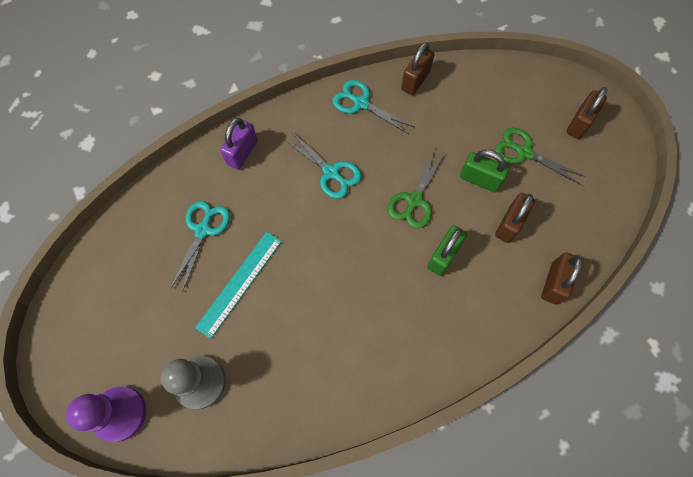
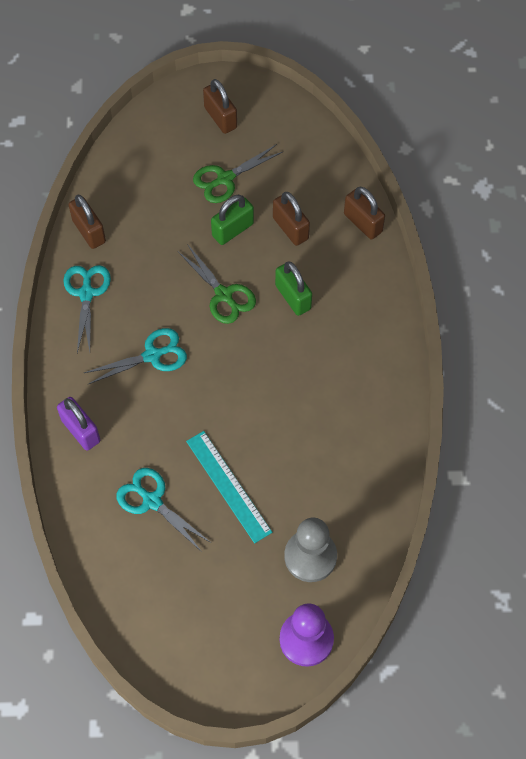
camera: 65 degrees left, 5 degrees down
(361, 103) = (86, 293): turquoise scissors -> turquoise scissors turned 120 degrees clockwise

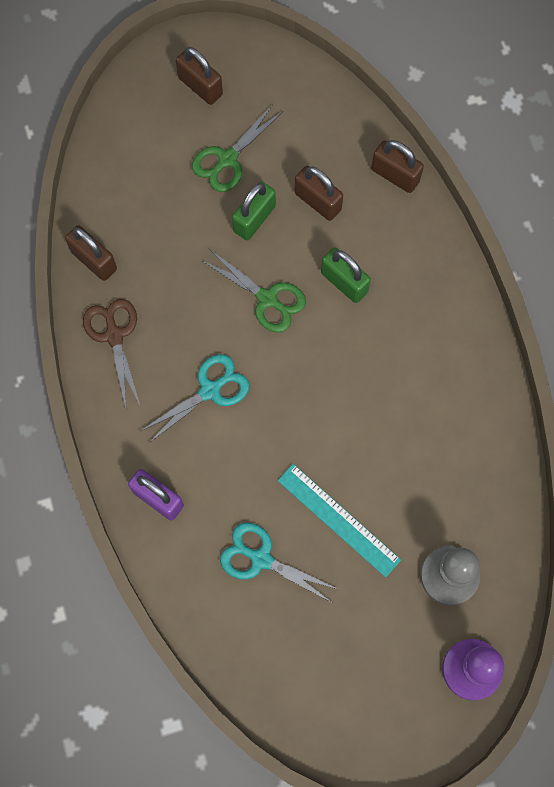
camera: 15 degrees left, 10 degrees up
(86, 293) = (114, 335): turquoise scissors -> brown scissors

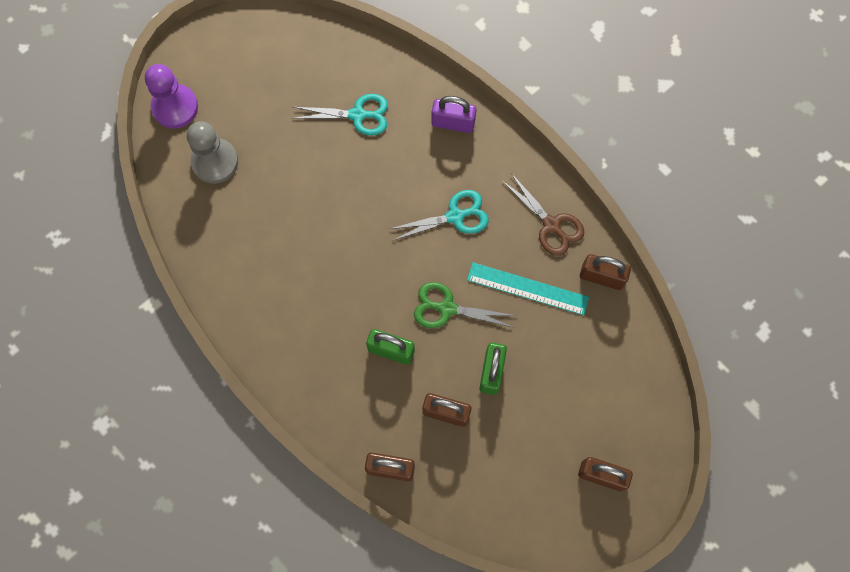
camera: 155 degrees right, 0 degrees up
(210, 390) = (455, 216): turquoise scissors -> turquoise scissors turned 135 degrees counterclockwise
(227, 159) = (541, 416): green scissors -> none
(338, 519) = (313, 165): turquoise ruler -> turquoise ruler (527, 289)

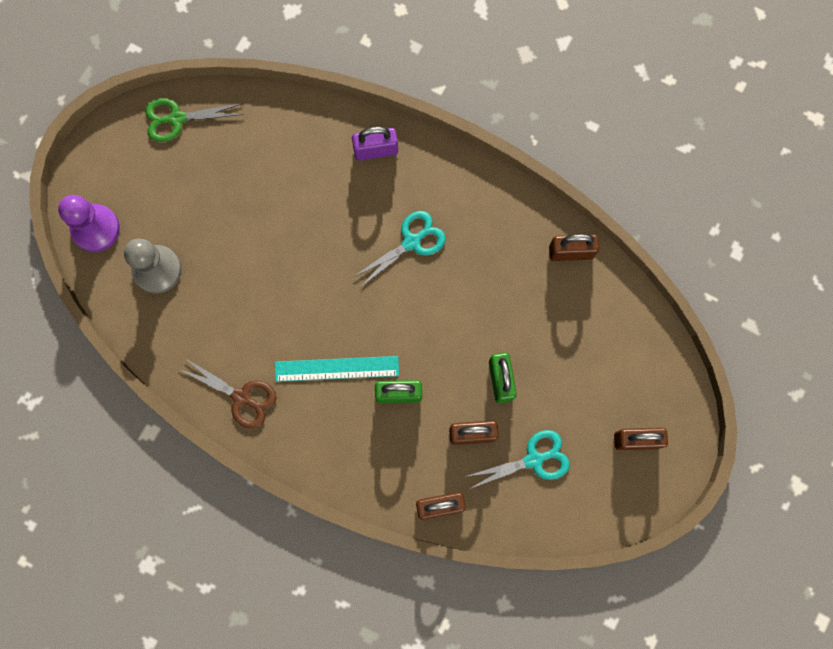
camera: 20 degrees left, 5 degrees up
(357, 115) = (280, 174): turquoise scissors -> turquoise scissors (534, 459)
(447, 308) = (436, 334): green scissors -> green scissors (177, 119)
(527, 289) = (505, 288): turquoise ruler -> turquoise ruler (336, 369)
(551, 225) = (506, 218): brown scissors -> brown scissors (241, 397)

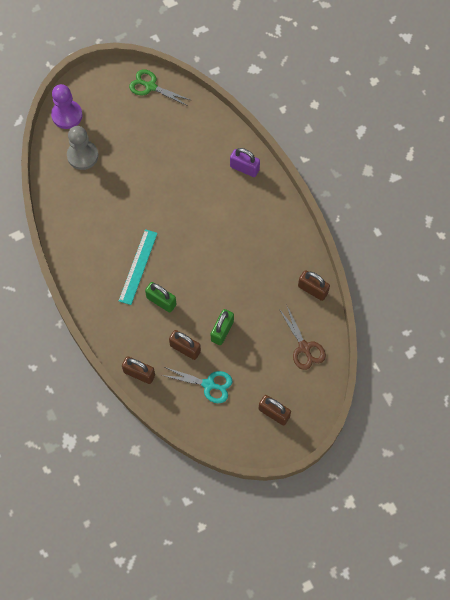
camera: 35 degrees right, 10 degrees down
(241, 397) = (77, 248): brown scissors -> brown scissors (304, 347)
(336, 369) = (138, 266): turquoise ruler -> turquoise ruler turned 75 degrees clockwise
(412, 242) = (228, 228): turquoise scissors -> none

